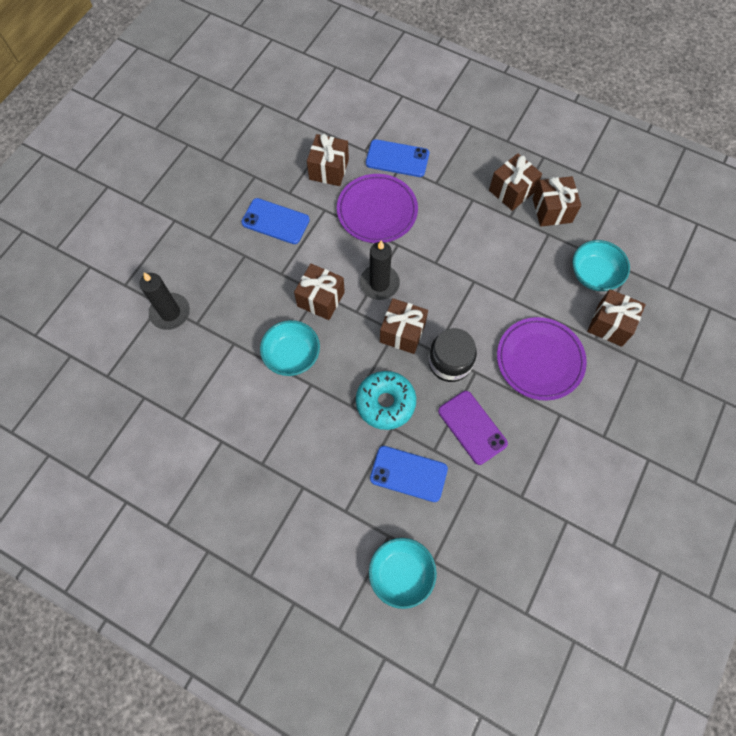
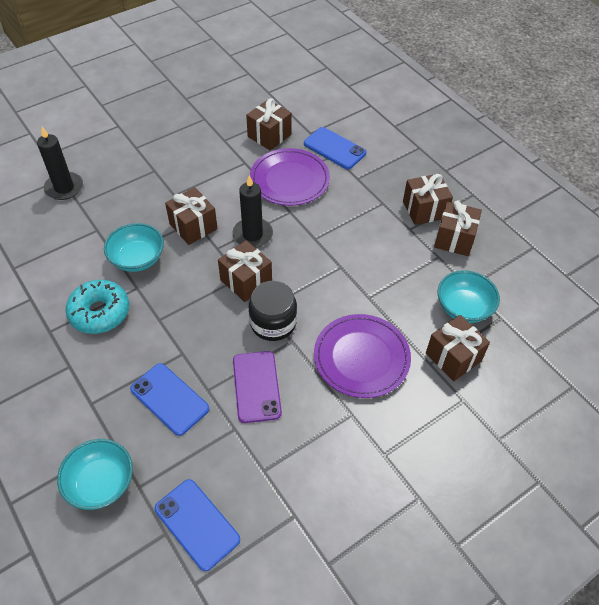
camera: 25 degrees right, 15 degrees down
(275, 221) = (197, 156): blue phone -> blue phone (197, 524)
(385, 403) = (191, 330): turquoise donut -> turquoise donut (100, 312)

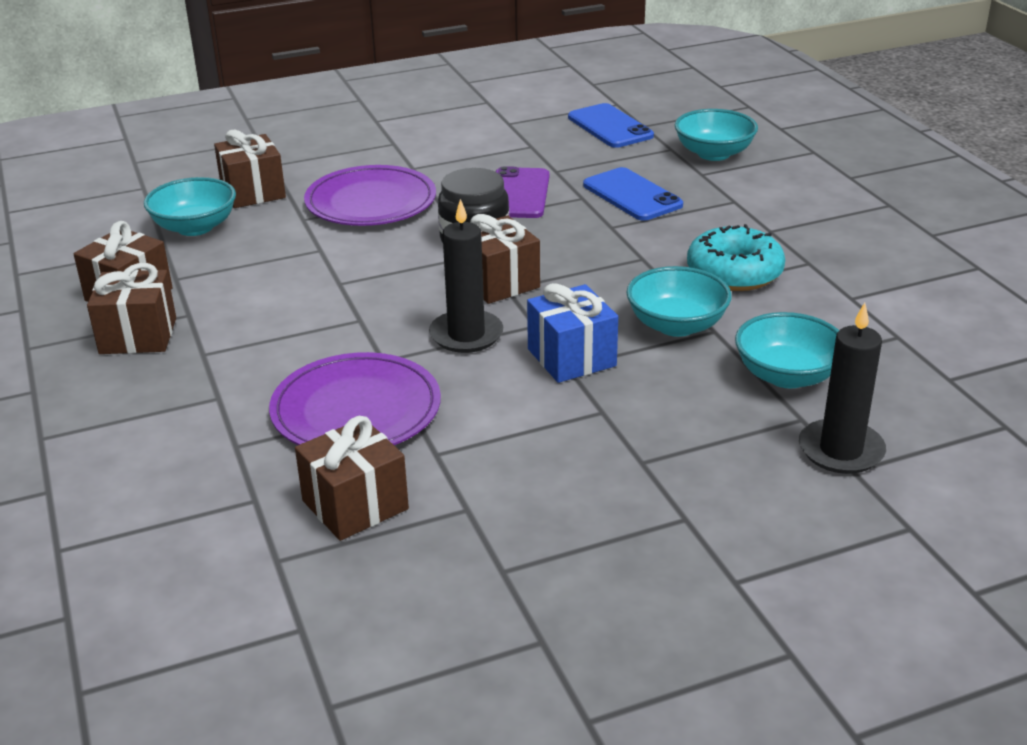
camera: 165 degrees left, 20 degrees down
(81, 229) = (787, 376): none -> turquoise bowl
(193, 226) = (571, 357): brown gift -> blue gift
(334, 148) = (223, 458): blue phone -> none

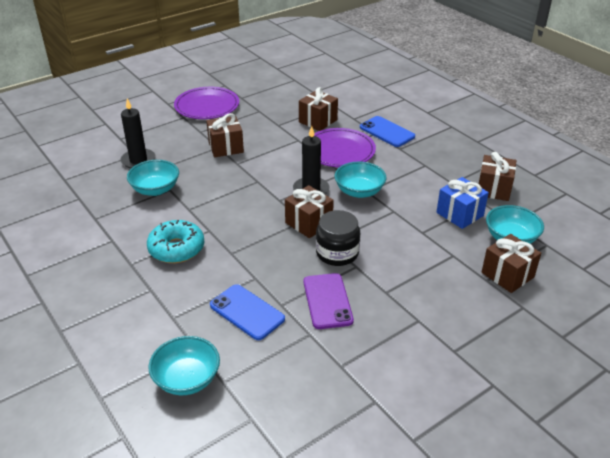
camera: 165 degrees right, 5 degrees up
(138, 336) = (463, 169): brown gift -> brown gift (226, 147)
(371, 202) = (422, 277): purple plate -> purple plate (207, 106)
(571, 357) = (256, 185): blue gift -> blue gift (459, 214)
(610, 127) = (282, 410): blue phone -> blue phone (387, 132)
(676, 325) = (208, 209): turquoise bowl -> turquoise bowl (359, 191)

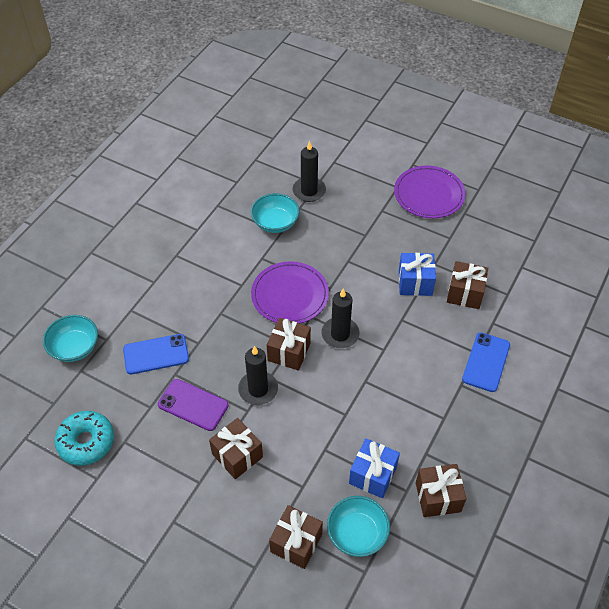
camera: 65 degrees right, 15 degrees up
(176, 249) = (207, 275): turquoise donut -> turquoise donut (86, 442)
(226, 147) = (368, 241): brown gift -> brown gift (237, 455)
(247, 312) = (156, 354): blue phone -> blue phone turned 60 degrees clockwise
(289, 139) = (415, 283): none -> blue gift
(327, 301) = (193, 405): purple phone -> purple phone turned 60 degrees clockwise
(337, 253) = (258, 389): black jar -> black candle
(339, 151) = (421, 333): purple plate -> purple plate (290, 295)
(359, 191) = (360, 374): turquoise bowl -> none

